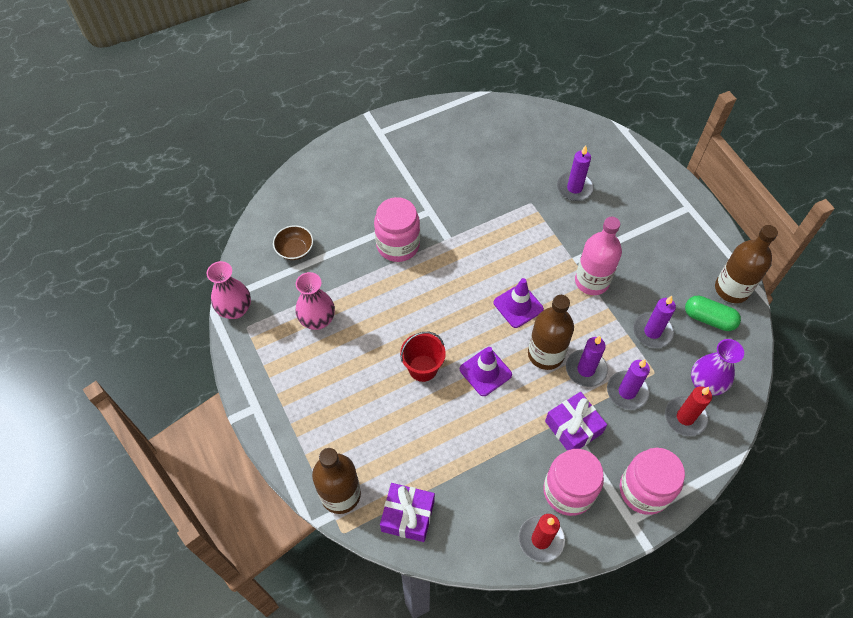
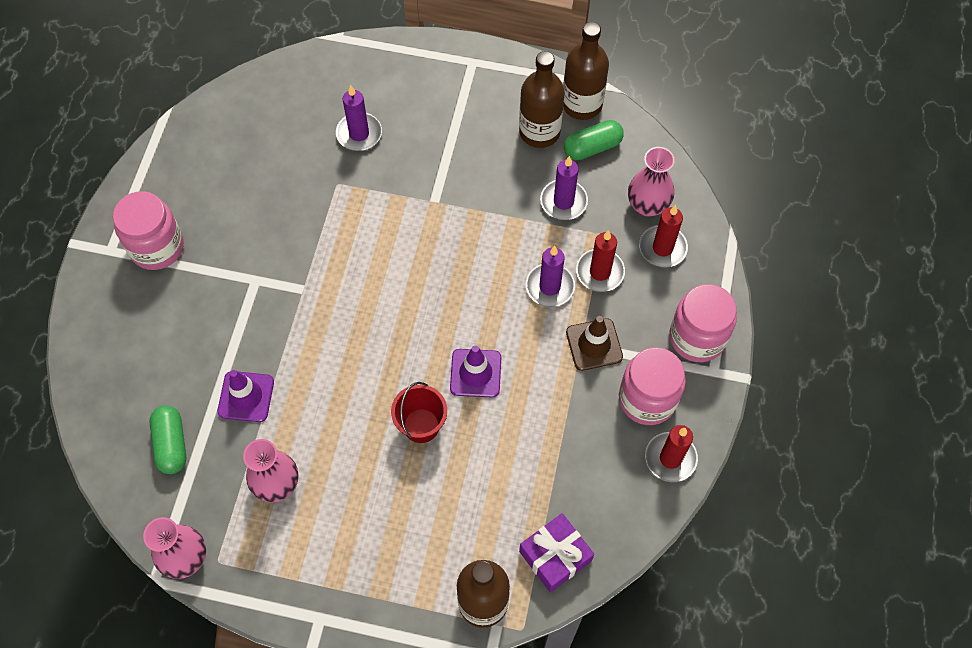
camera: 50 degrees left, 5 degrees up
(295, 250) = (171, 444): brown bowl -> green capsule
(398, 245) = (265, 341): pink jar -> pink jar (157, 247)
(518, 306) = (435, 288): purple traffic cone -> purple traffic cone (246, 396)
(545, 354) = (505, 307): brown bottle -> brown bottle (539, 132)
(573, 427) = (594, 344): purple gift -> brown traffic cone
(592, 281) = (469, 206): pink bottle -> none
(627, 391) = (600, 272): purple candle -> red candle
(705, 384) = (647, 205): purple vase -> pink vase

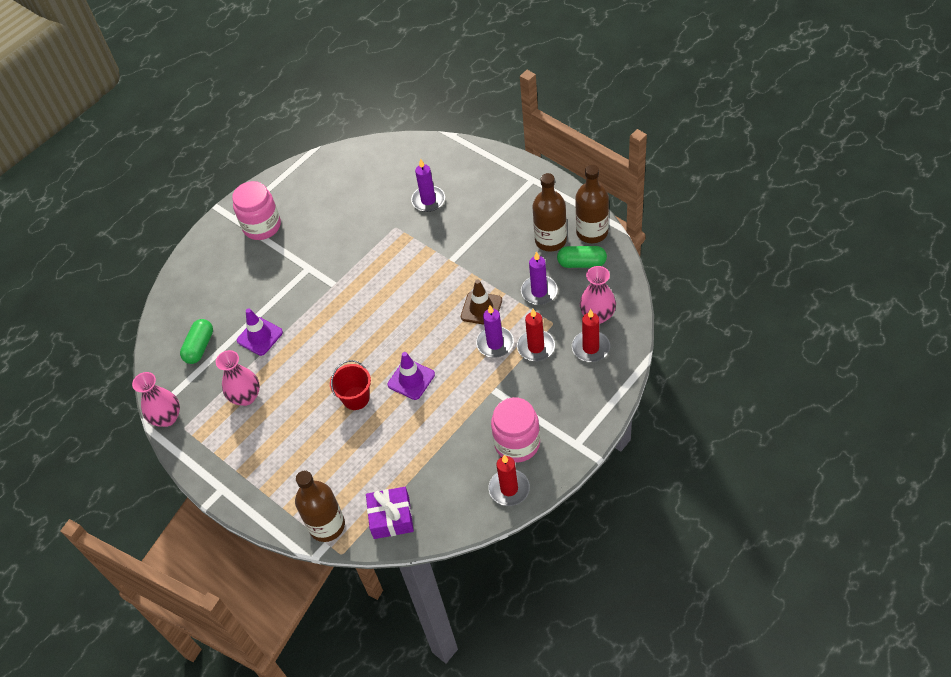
camera: 35 degrees right, 10 degrees down
(594, 344) = (502, 393): brown traffic cone -> brown traffic cone (481, 308)
(697, 337) = (578, 417): pink jar -> none

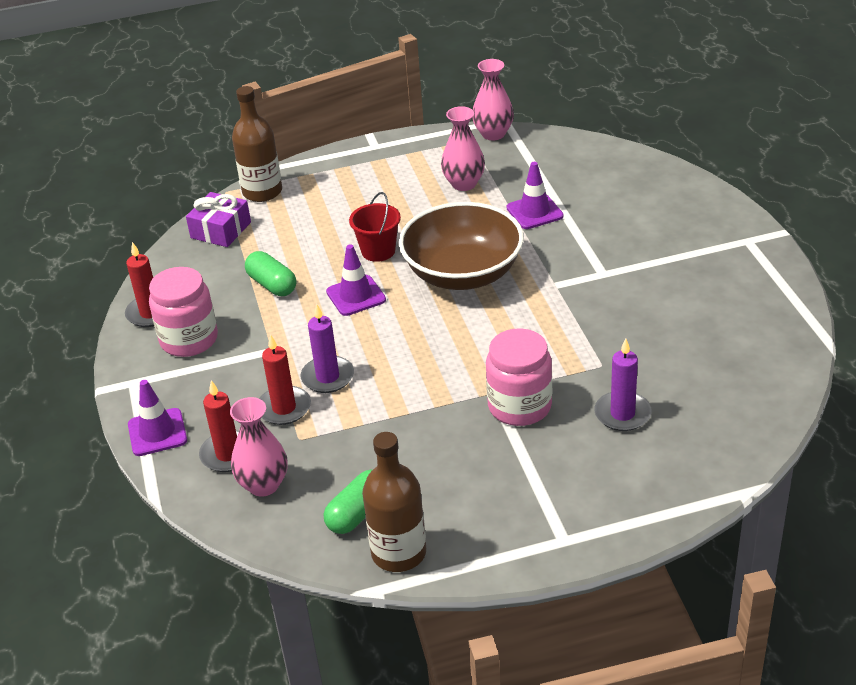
camera: 120 degrees right, 15 degrees down
(199, 347) = (563, 171): green capsule -> green capsule (272, 285)
(262, 226) = (711, 258): pink jar -> pink jar (519, 406)
(351, 336) = (463, 273): none -> brown bowl
(481, 308) = (389, 387): brown traffic cone -> none
(539, 292) = (358, 449): purple candle -> none
(550, 240) = (429, 502): brown bottle -> none
(604, 396) = (157, 432): none -> purple traffic cone

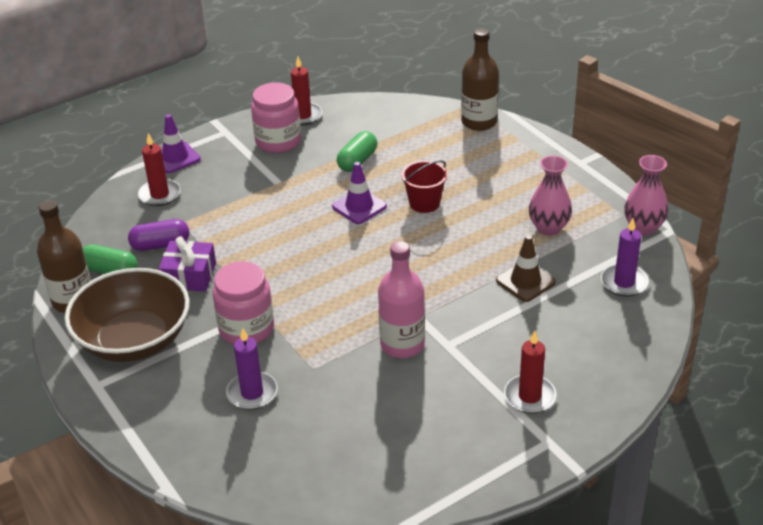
camera: 70 degrees right, 0 degrees up
(221, 230) = (417, 117): purple gift -> purple gift (189, 276)
(263, 485) = (132, 219): pink vase -> none
(284, 408) = (214, 206): red candle -> red candle (529, 396)
(327, 377) = (254, 218): purple candle -> purple candle (624, 282)
(332, 462) = (160, 245): none -> purple capsule
(463, 273) = (412, 258): brown bowl -> brown bowl (134, 340)
(534, 212) = (525, 281): purple traffic cone -> brown traffic cone
(590, 301) = (402, 344): none -> pink bottle

